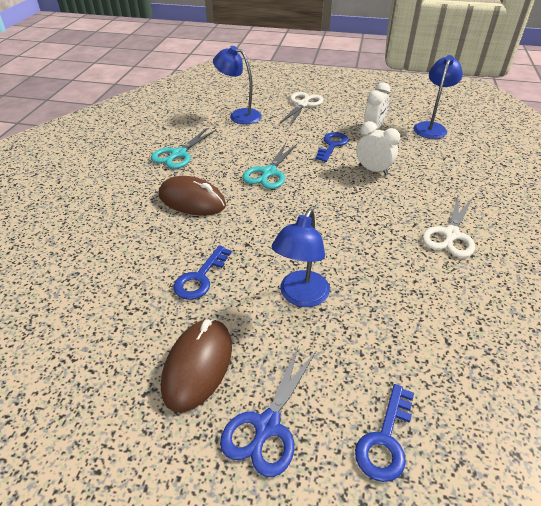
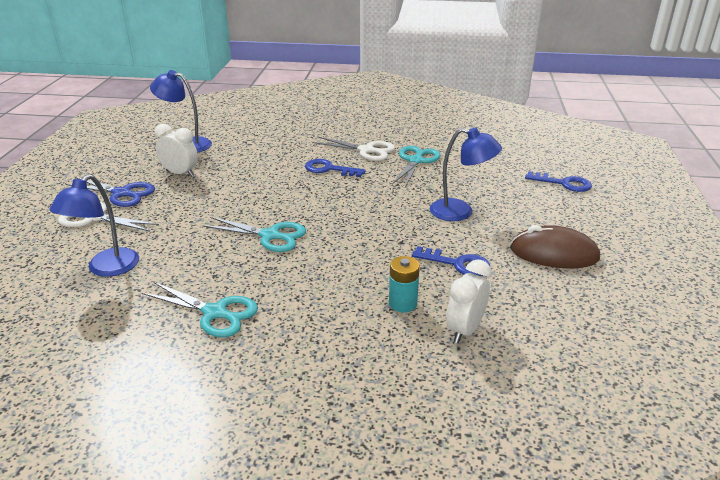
camera: 95 degrees left, 10 degrees down
(155, 236) = (403, 303): none -> turquoise battery
(192, 200) = (330, 285): brown mouse -> none
(267, 425) = (582, 221): blue scissors -> blue scissors (121, 193)
(332, 145) = (213, 197): blue key -> blue key (329, 169)
(373, 170) = (268, 177): white clock -> white clock (465, 330)
(430, 274) = (416, 161): none -> turquoise scissors

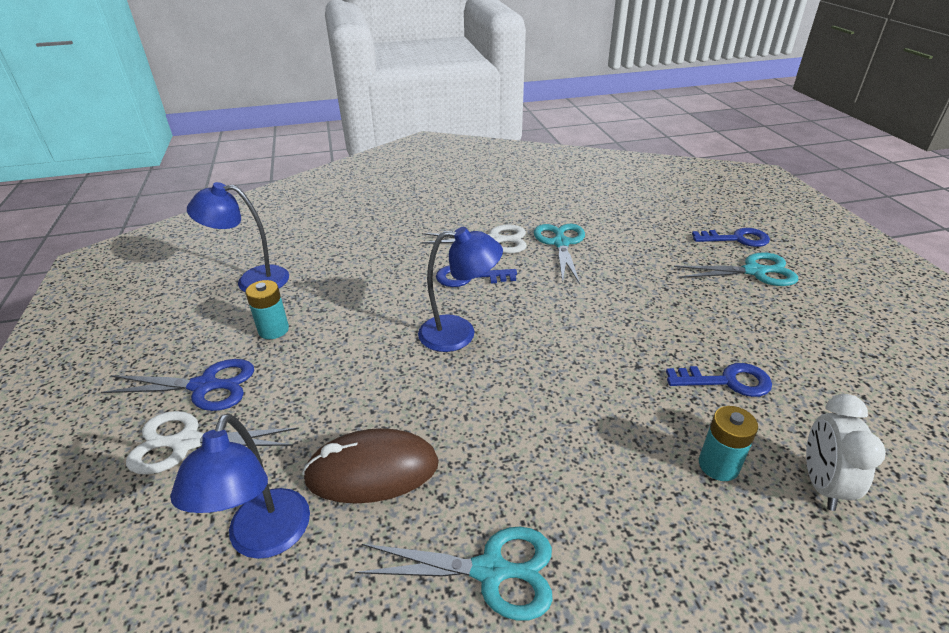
camera: 20 degrees left, 5 degrees up
(180, 173) = (273, 330): white clock -> turquoise battery
(270, 236) = (469, 403): turquoise scissors -> turquoise scissors (754, 271)
(460, 212) = (667, 303): blue lamp -> blue lamp (459, 333)
(554, 254) = (810, 336): brown mouse -> brown mouse (372, 471)

